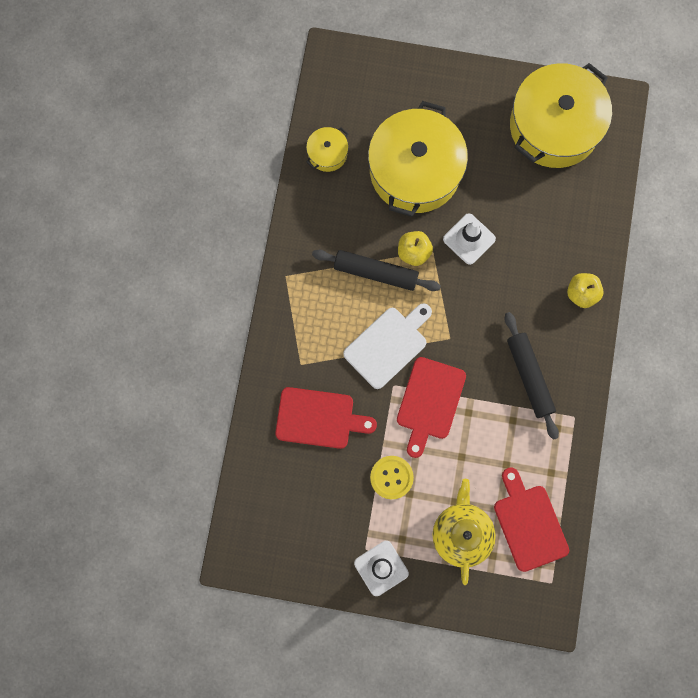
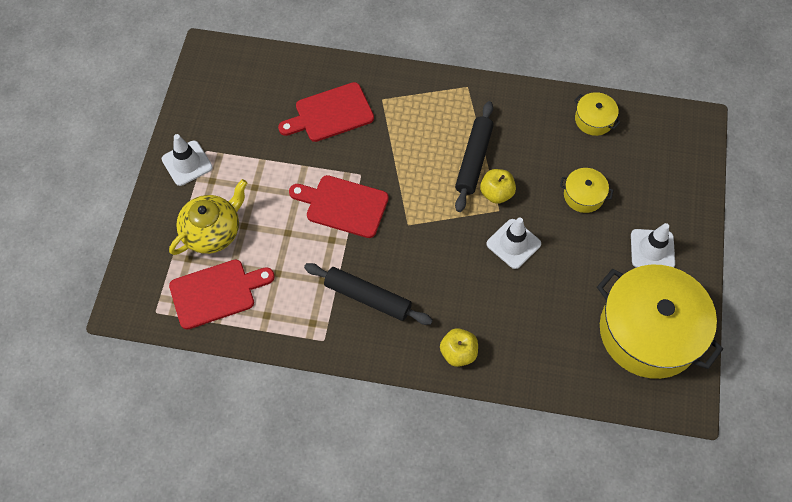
camera: 90 degrees right, 15 degrees down
(319, 418) = (330, 114): red cutting board -> red cutting board turned 60 degrees clockwise
(388, 345) = (401, 170): white cutting board -> none
(391, 477) = (271, 172): yellow button -> none
(415, 171) = (583, 195): yellow pot -> yellow pot, size x0.43
(461, 533) = (212, 231): yellow teapot -> yellow teapot turned 45 degrees counterclockwise
(472, 114) = (652, 249): none -> white traffic cone
(529, 376) = (367, 298): black rolling pin -> black rolling pin turned 45 degrees clockwise

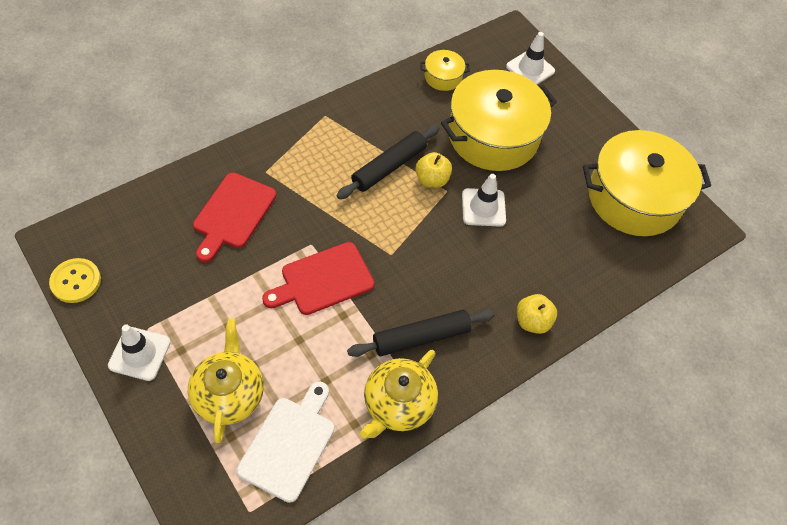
camera: 50 degrees left, 5 degrees down
(194, 87) = (76, 281): none -> yellow button
(216, 292) = (289, 443): red cutting board -> white cutting board
(306, 327) = (398, 404): none -> yellow teapot
(474, 160) = (389, 167): black rolling pin -> black rolling pin turned 75 degrees clockwise
(583, 195) = (493, 136): yellow pot -> yellow pot, size x2.31
(652, 249) = (576, 140): white traffic cone -> white traffic cone (530, 69)

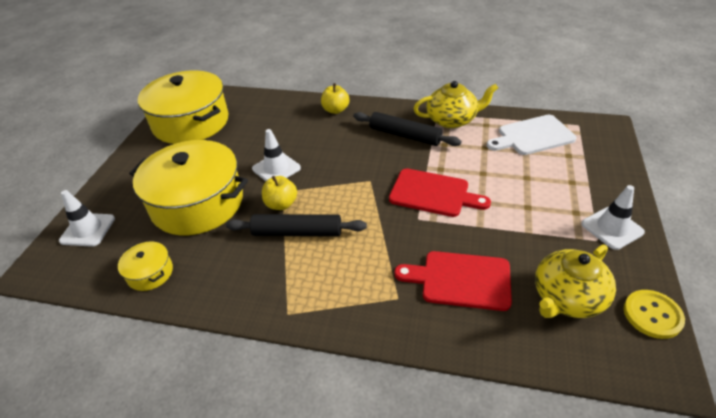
camera: 125 degrees left, 15 degrees down
(229, 394) = (555, 173): yellow teapot -> yellow teapot (567, 298)
(233, 214) = (460, 280): red cutting board -> red cutting board turned 150 degrees counterclockwise

